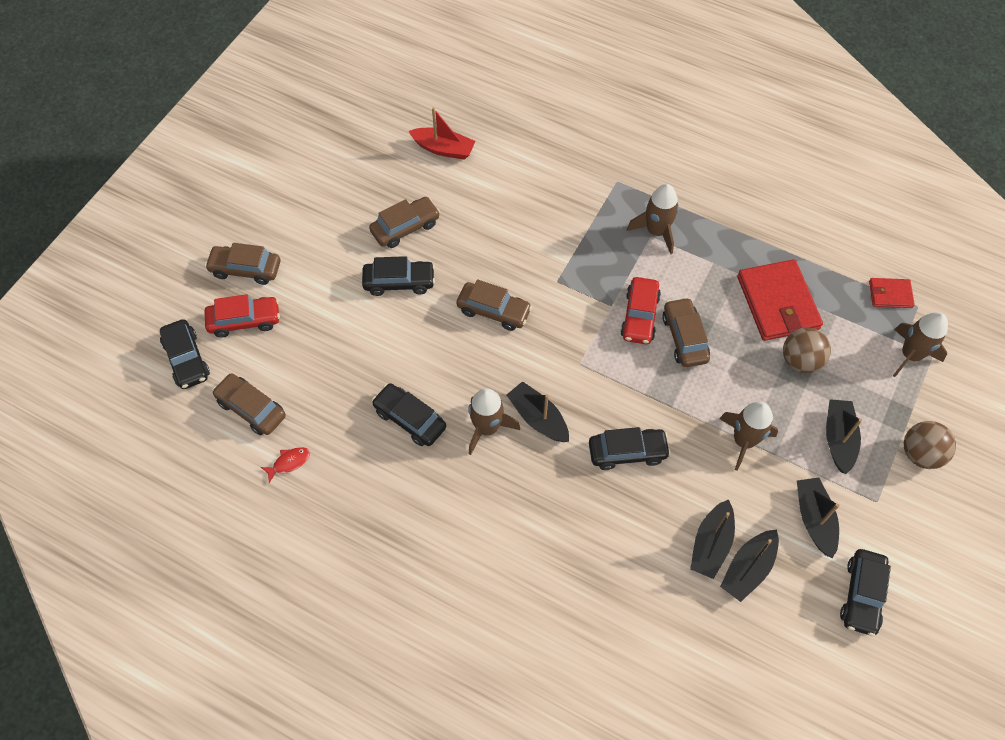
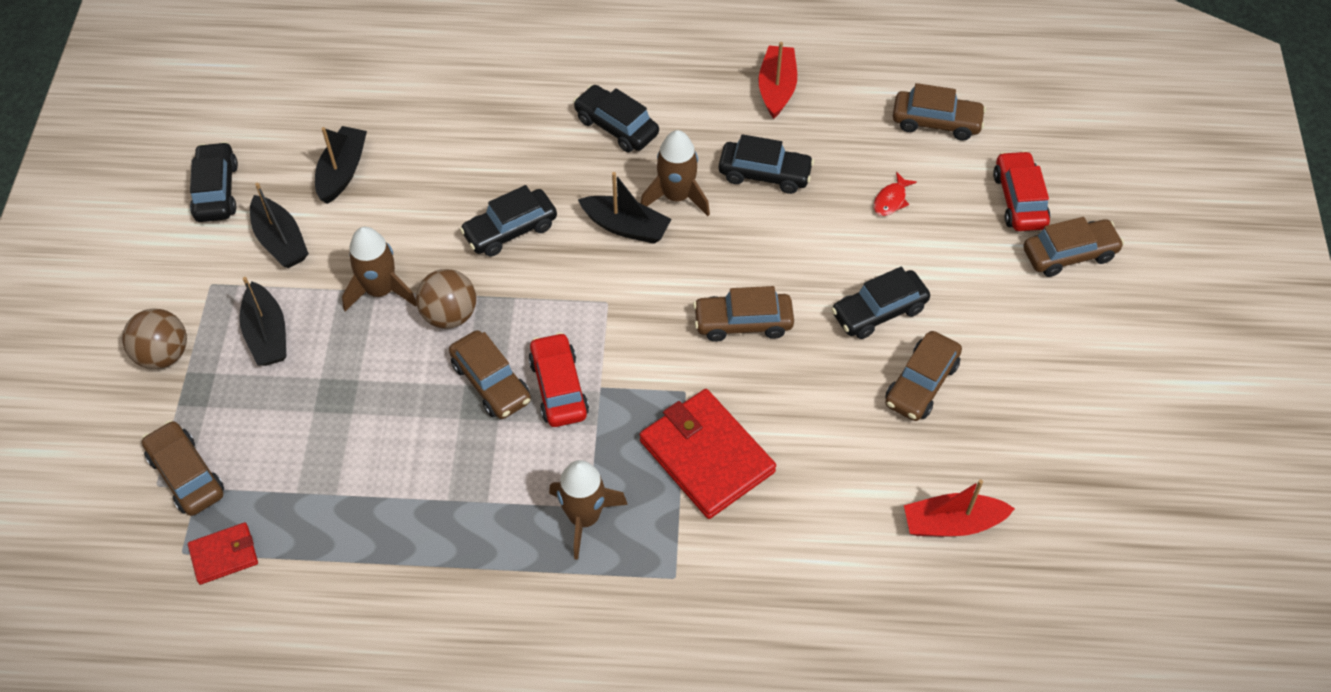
camera: 155 degrees right, 5 degrees down
(187, 359) = (1044, 140): black car -> black car (616, 126)
(244, 321) = (1019, 200): red car -> red car turned 120 degrees clockwise
(289, 463) = (858, 92): red fish -> red fish (891, 200)
(351, 496) = (776, 88): none -> red boat
(711, 544) = (388, 179): black boat -> none
(778, 303) = (381, 478): red wallet -> red wallet (706, 456)
(800, 361) = (333, 411): brown ball -> brown ball (450, 315)
(910, 355) = (186, 475): brown rocket -> brown car

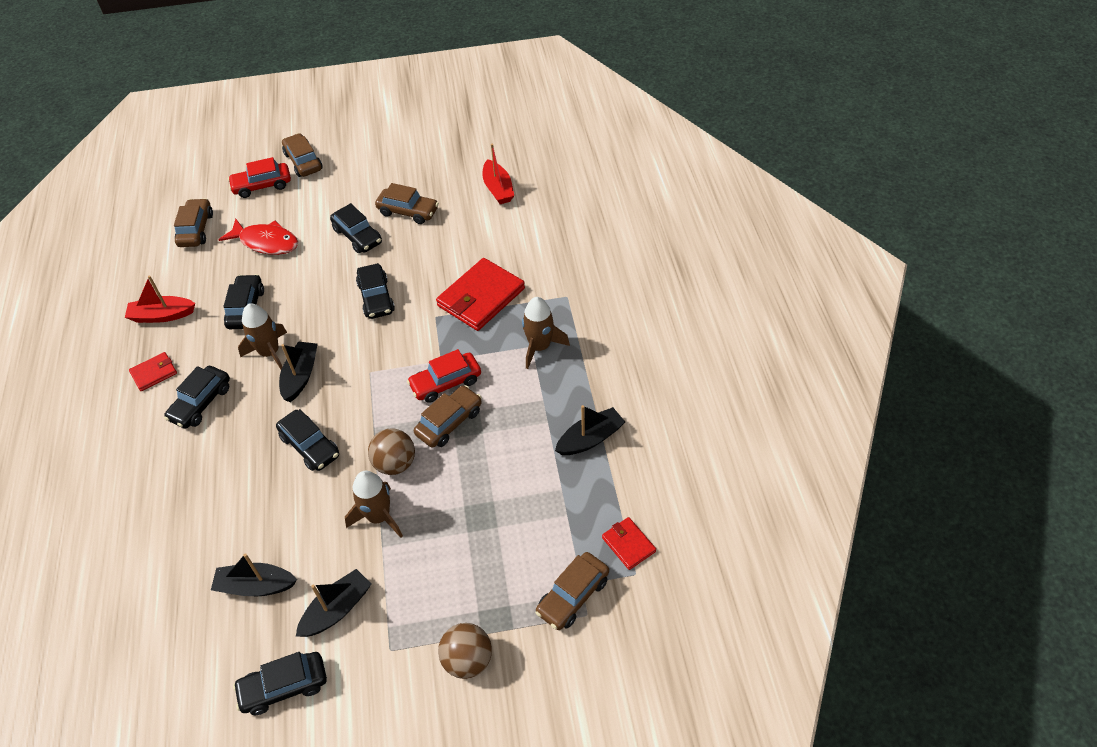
camera: 100 degrees left, 5 degrees down
(267, 334) = (433, 585): black boat -> black boat (590, 439)
(680, 82) = (154, 373): none -> red wallet
(743, 323) = (376, 298): brown car -> black car
(891, 200) = (266, 242): red fish -> red fish, size x2.04

